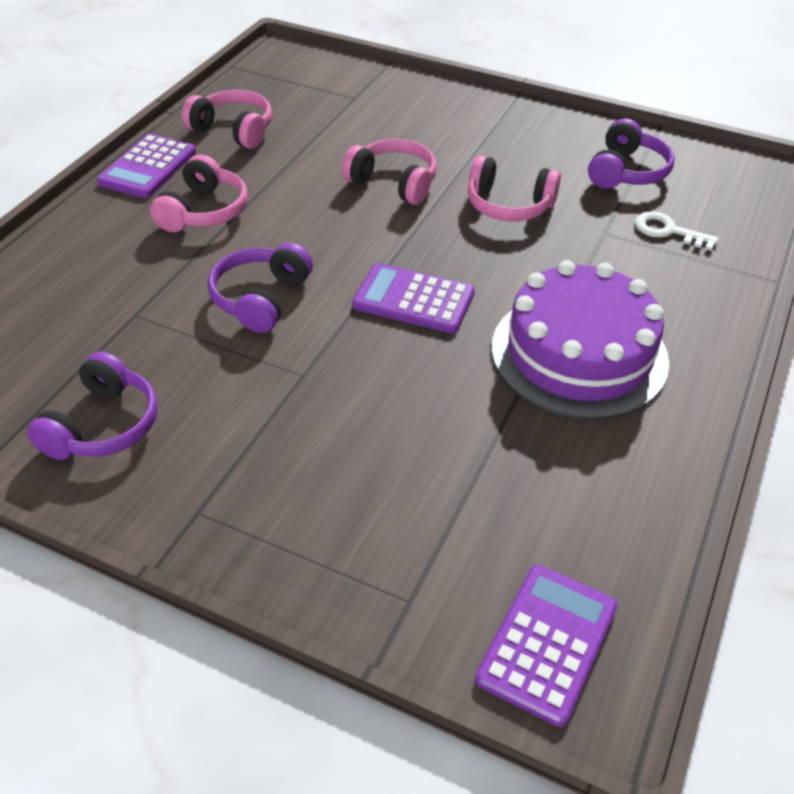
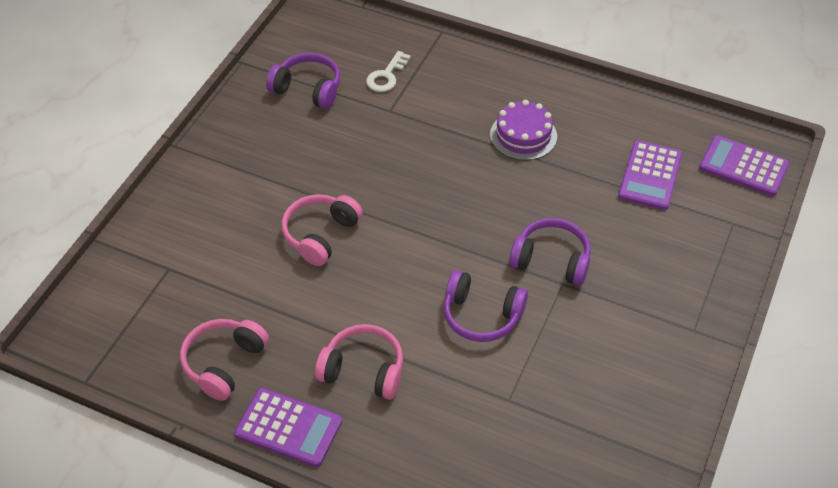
camera: 90 degrees left, 5 degrees up
(103, 425) = (630, 397): purple headphones -> purple headphones (551, 260)
(413, 299) = (475, 221): purple calculator -> purple calculator (650, 176)
(508, 205) = (354, 162): pink headphones -> none
(579, 353) = (523, 135): purple cake -> purple cake, size x0.57

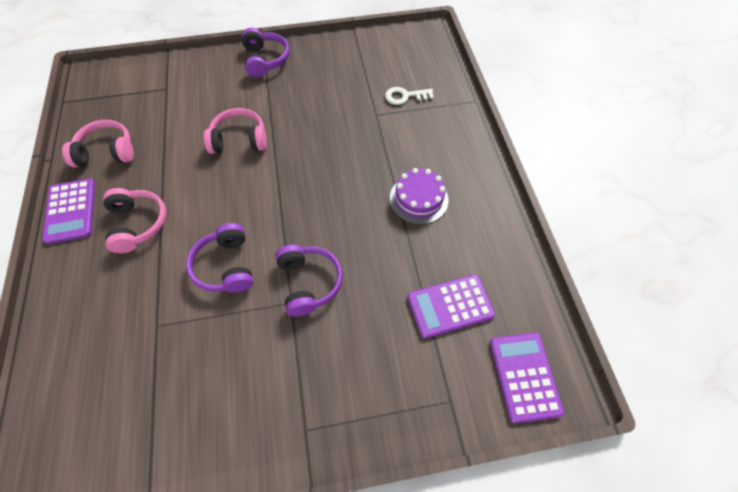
camera: 55 degrees right, 10 degrees up
(308, 89) = (358, 67): purple headphones -> purple headphones (265, 60)

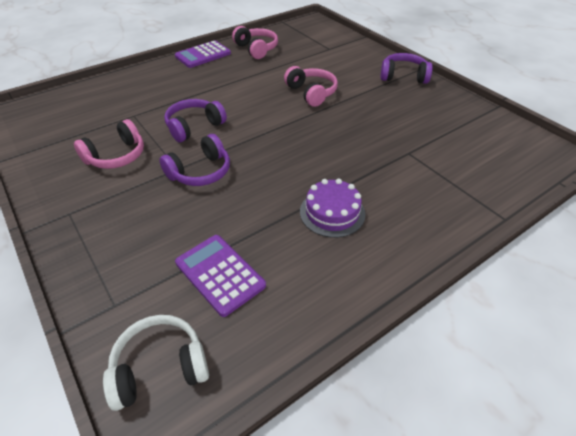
camera: 65 degrees right, 15 degrees down
(138, 224) = (208, 80): pink headphones -> pink headphones (116, 156)
(265, 60) = (403, 76): purple headphones -> purple headphones turned 135 degrees counterclockwise
(405, 96) = (451, 164): white key -> none
(524, 376) = (160, 367): purple calculator -> white headphones

